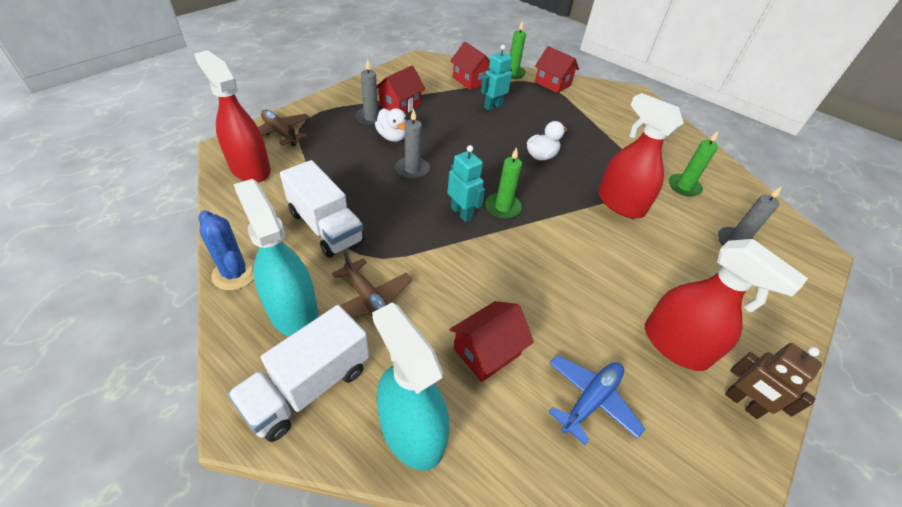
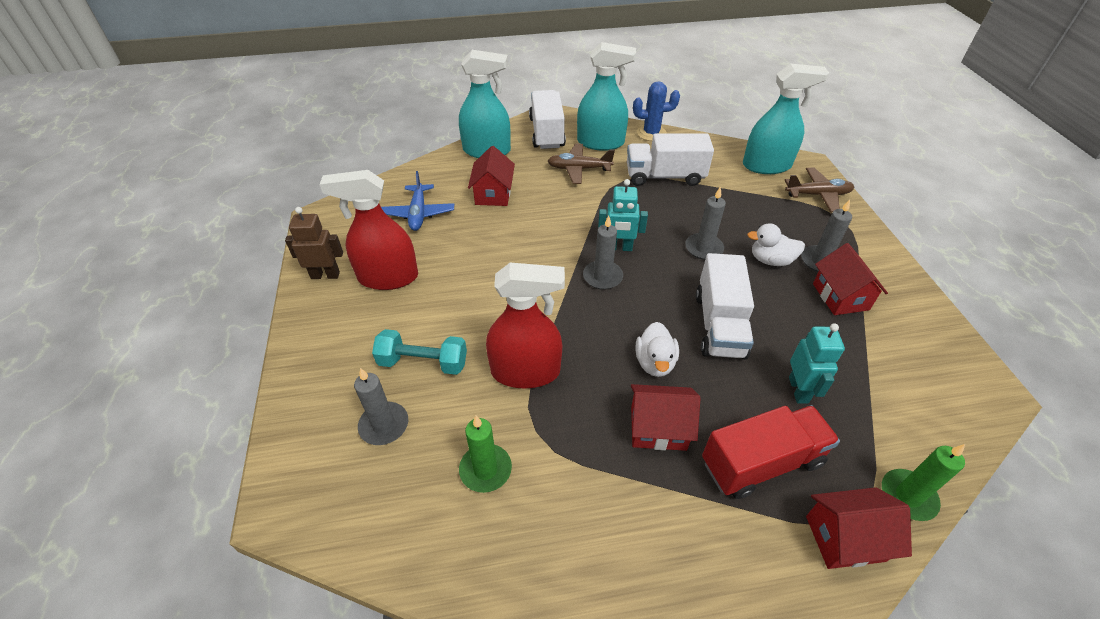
camera: 135 degrees right, 0 degrees up
(250, 169) = (766, 166): red spray bottle -> turquoise spray bottle
(470, 80) = (892, 412): red house -> red house (658, 428)
(480, 142) = (719, 325): none -> white truck
(503, 207) = (602, 277): green candle -> grey candle
(549, 108) = (761, 463): none -> red truck
(686, 256) = (423, 362): none -> turquoise dumbbell

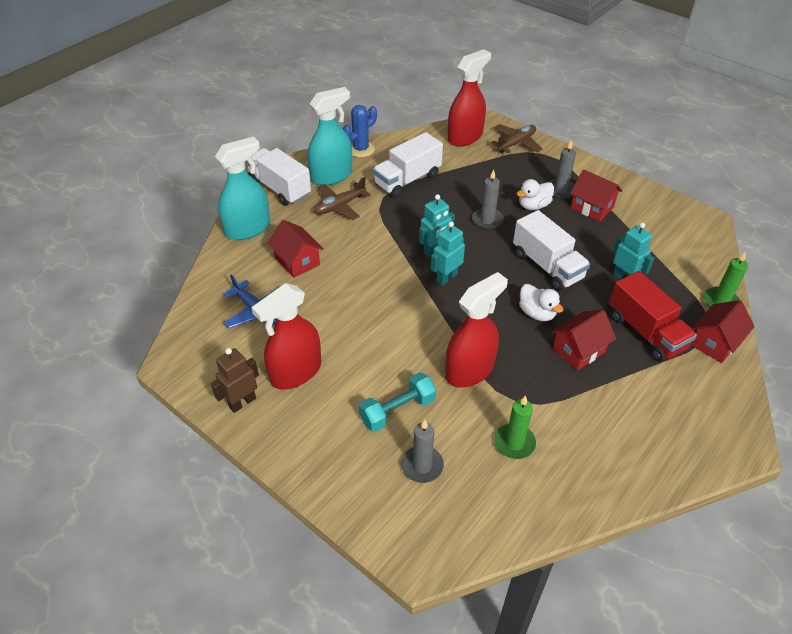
camera: 40 degrees left, 0 degrees up
(602, 277) = (446, 277): grey candle -> turquoise robot
(761, 463) = (645, 332): red truck -> red truck turned 120 degrees clockwise
(766, 166) = (465, 137): turquoise spray bottle -> red spray bottle

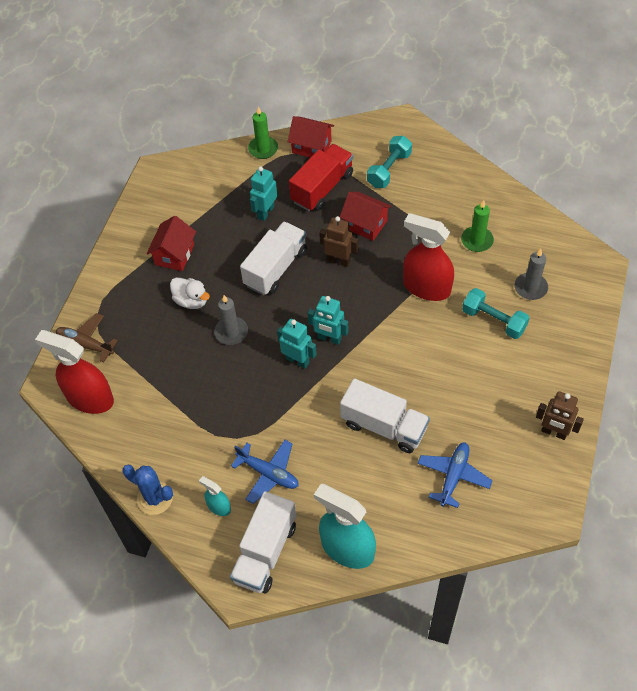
camera: 110 degrees left, 10 degrees up
(296, 372) = (501, 408): red spray bottle -> none
(297, 261) = (371, 473): red house -> none
(331, 176) = (219, 506): turquoise spray bottle -> turquoise spray bottle, size x0.48
(340, 206) = (268, 473): brown plane -> blue plane
(407, 180) = (195, 426): white truck -> white truck (384, 426)
(537, 313) = (339, 261): white duck -> brown robot
(560, 190) = (157, 285): grey candle -> none
(658, 401) = (389, 170): none -> turquoise dumbbell

